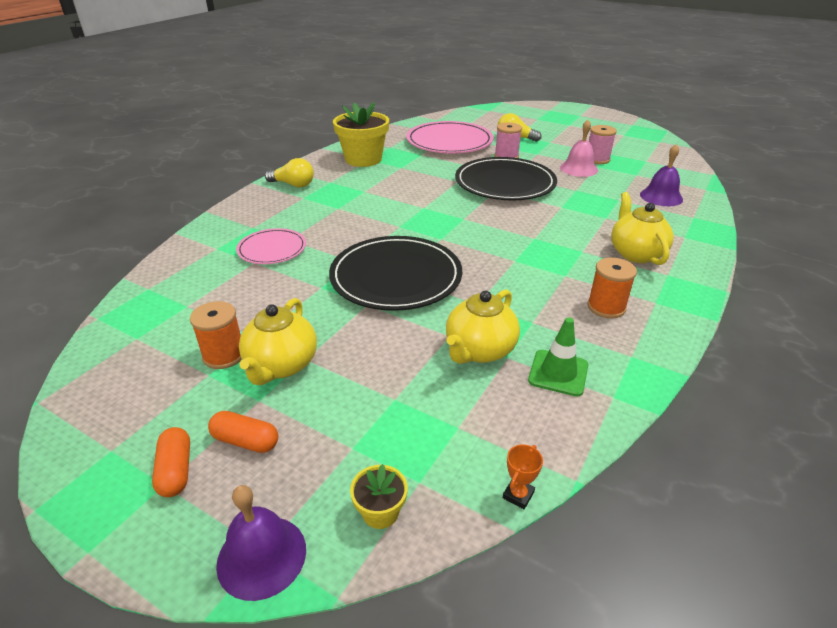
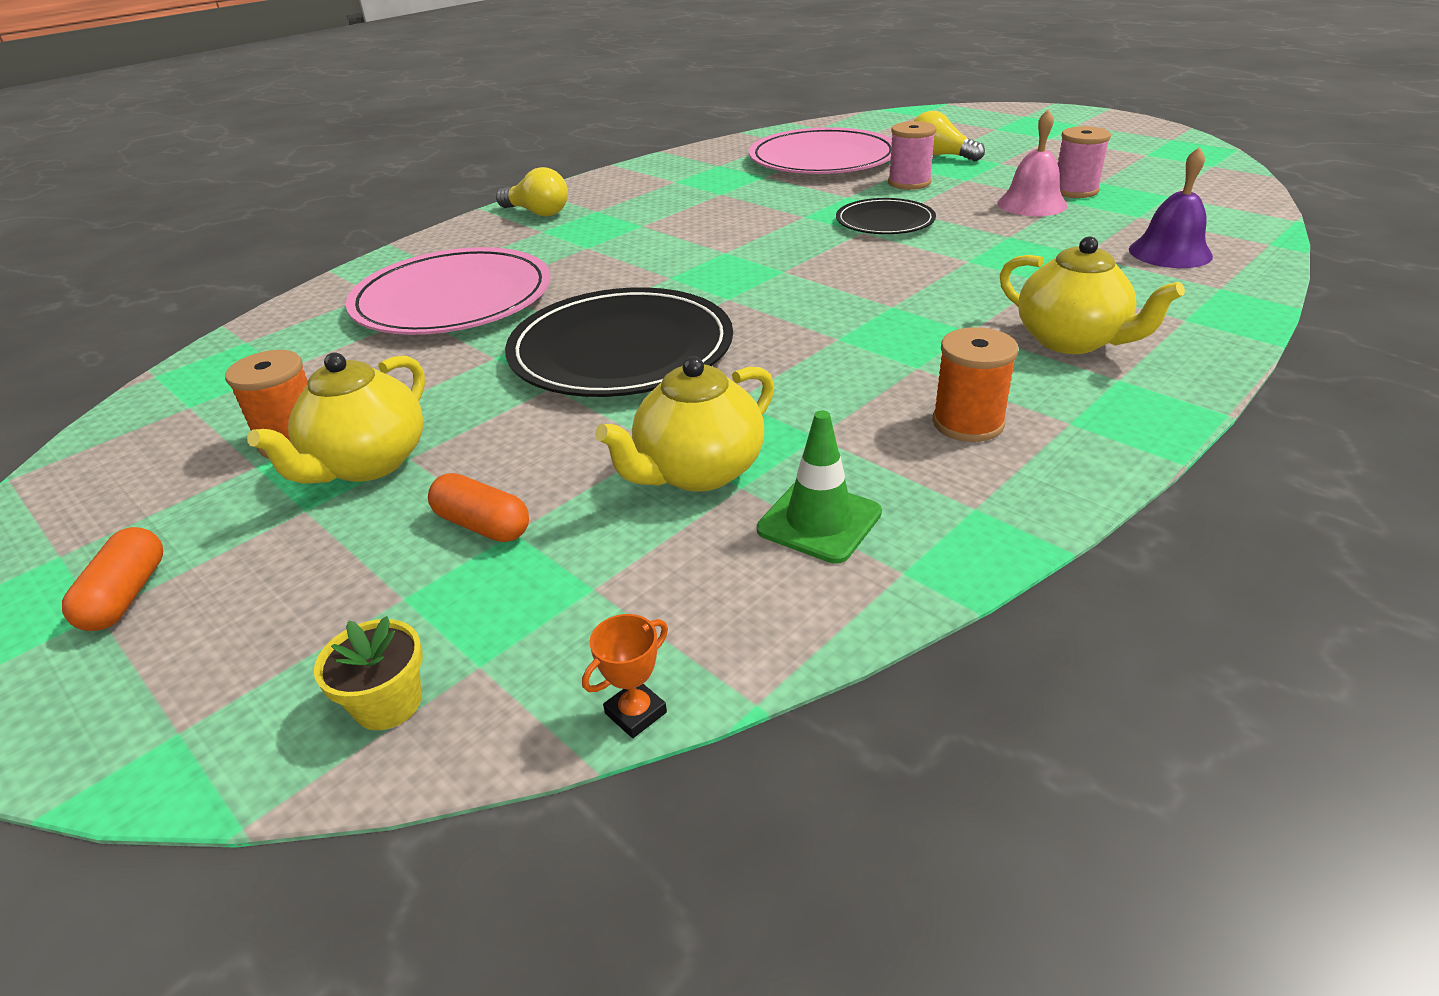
camera: 15 degrees right, 0 degrees up
(246, 441) = (250, 566): orange capsule -> orange capsule (483, 525)
(261, 556) = (168, 741): purple bell -> none
(272, 249) = (453, 299): pink plate -> pink plate, size x1.80
(363, 159) = (666, 181): yellow flower pot -> none
(505, 183) = (885, 221): black plate -> black plate, size x0.56
(635, 253) = (1071, 341): yellow teapot -> yellow teapot turned 135 degrees clockwise

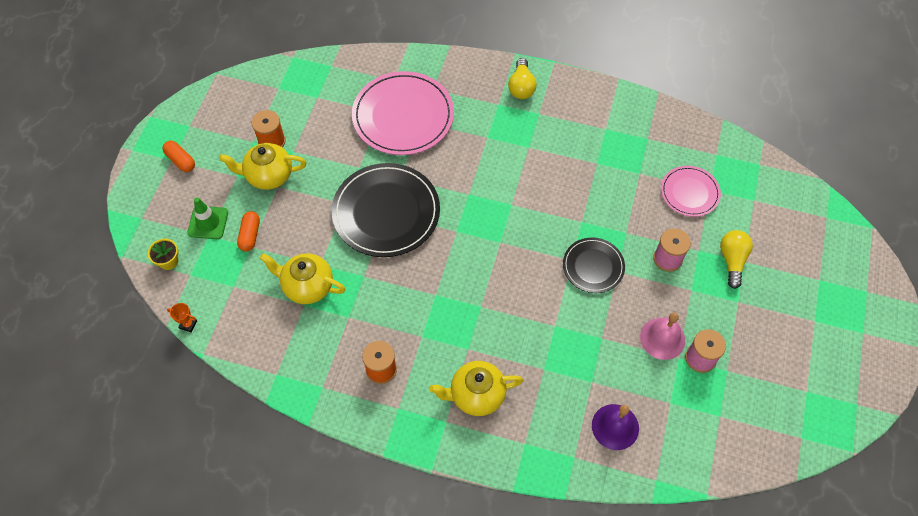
camera: 60 degrees right, 25 degrees up
(126, 595) = (181, 160): orange capsule -> orange capsule turned 75 degrees clockwise
(819, 521) = (293, 338): green traffic cone -> green traffic cone (208, 222)
(822, 159) = (689, 192): pink plate -> pink plate, size x0.56
(1071, 341) = (476, 395): yellow teapot -> yellow teapot turned 60 degrees clockwise

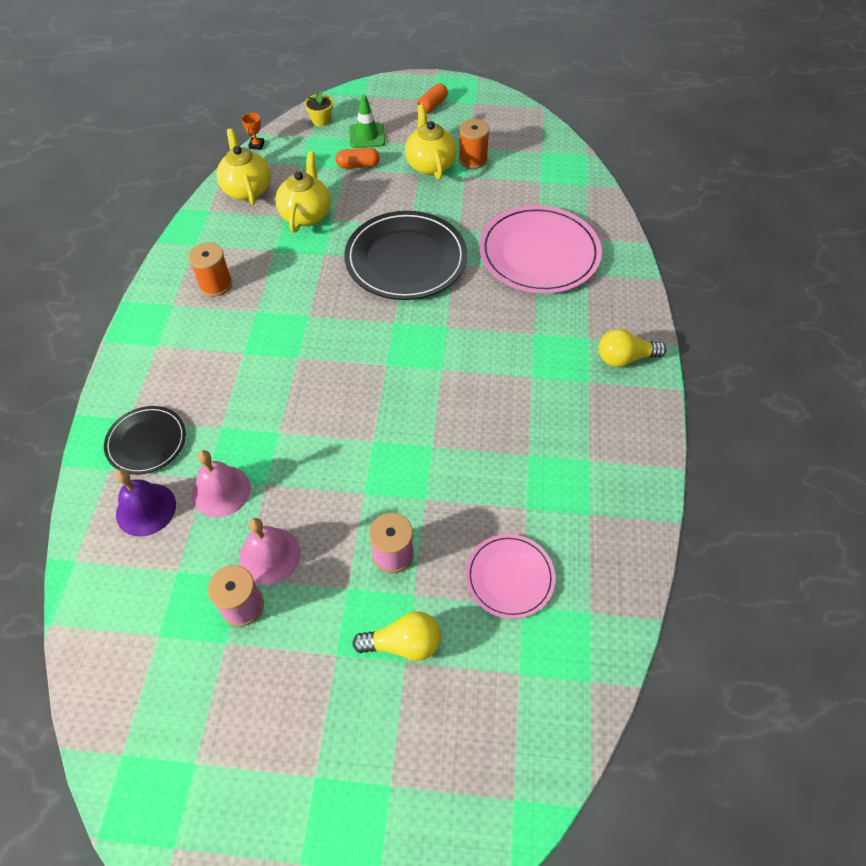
camera: 80 degrees right, 5 degrees down
(476, 395) = (187, 367): yellow teapot -> yellow teapot (247, 189)
(593, 266) = (367, 465): black plate -> black plate (146, 442)
(604, 370) = (221, 491): none -> pink bell

